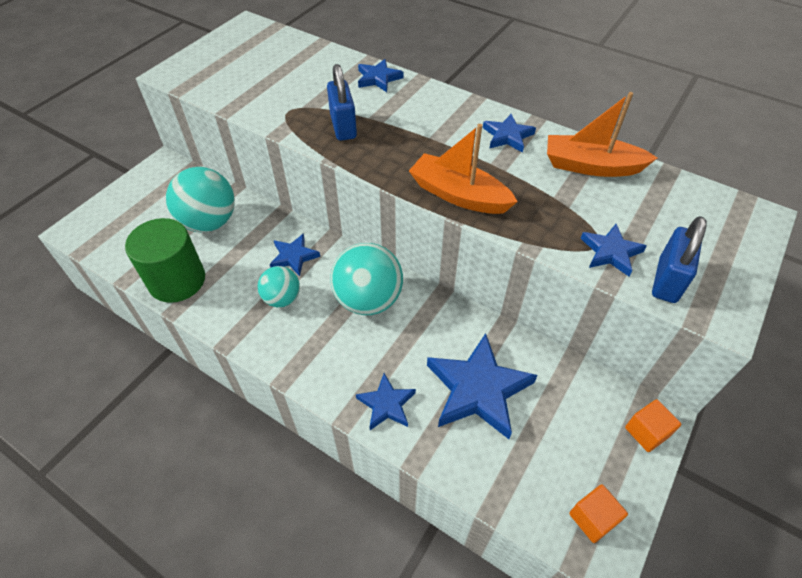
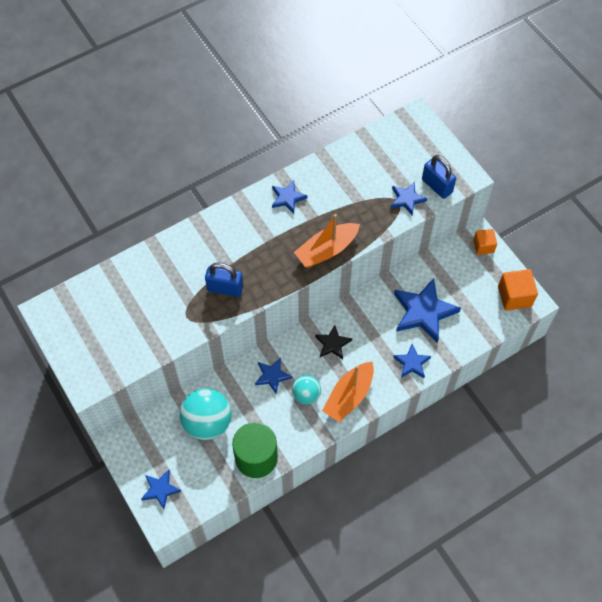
camera: 65 degrees left, 10 degrees up
(368, 300) = (333, 344): turquoise ball -> black star
(378, 78) = (180, 245): blue star -> blue star (160, 489)
(591, 166) = (338, 169): orange boat -> orange boat (349, 396)
(592, 518) = (514, 296): orange cube -> orange cube, size x1.55

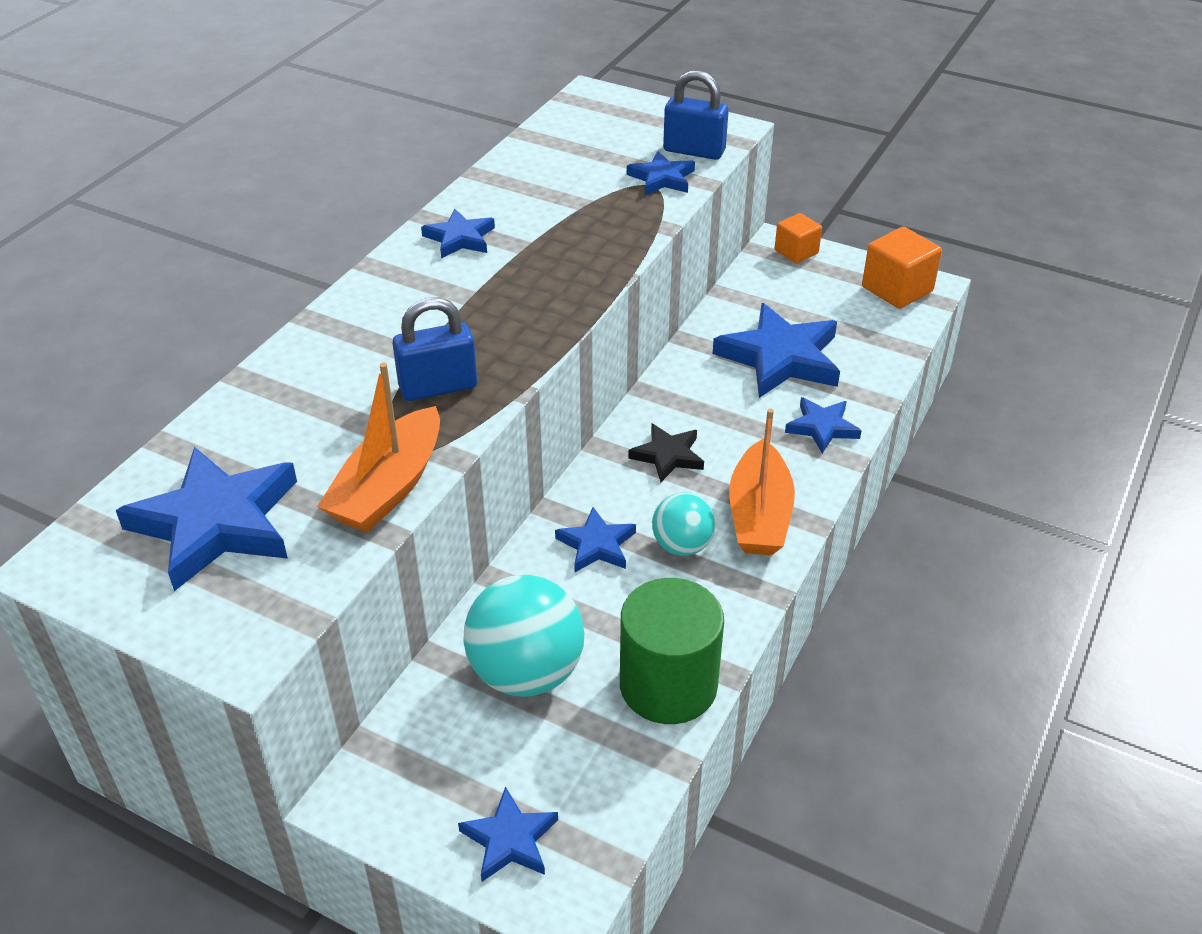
camera: 30 degrees left, 20 degrees down
(106, 319) = (216, 523): none -> blue star
(326, 250) = (584, 276): orange boat -> orange boat (388, 487)

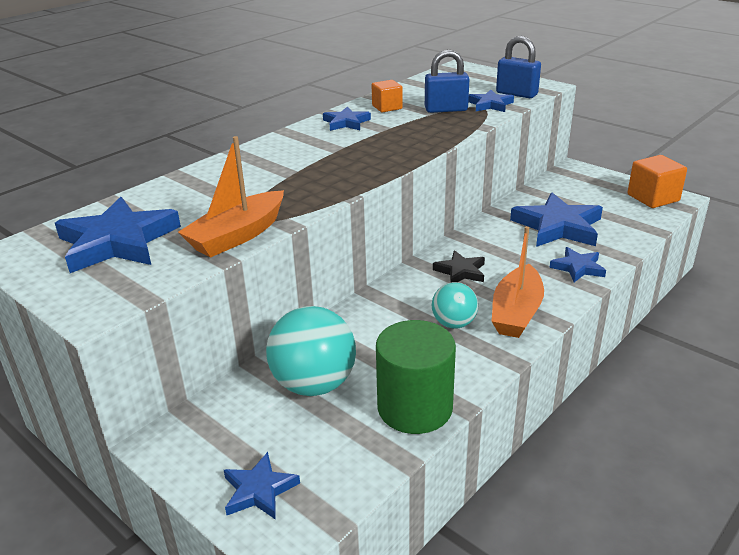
camera: 15 degrees right, 10 degrees down
(438, 387) = (296, 189): blue padlock -> blue padlock (446, 109)
(596, 545) = (392, 316): blue star -> none
(796, 252) = (585, 173): orange cube -> orange cube (387, 107)

